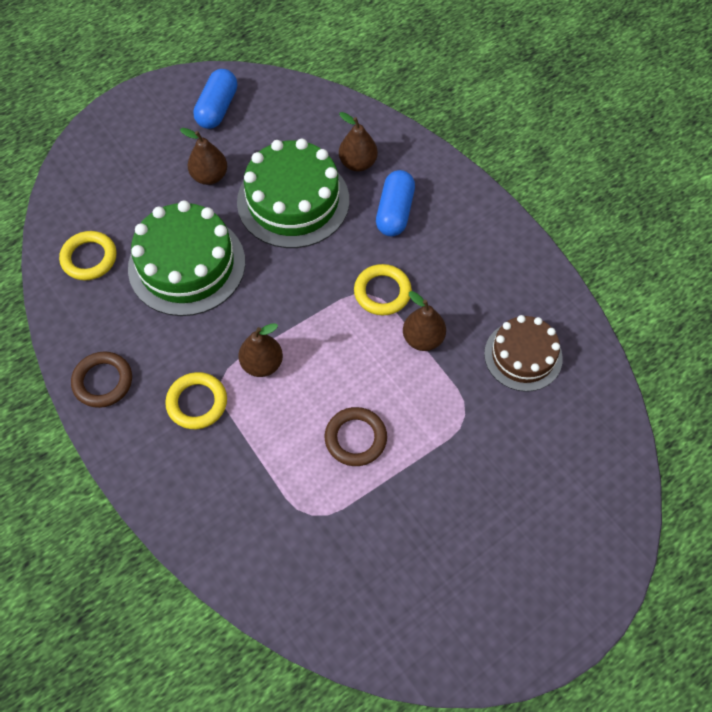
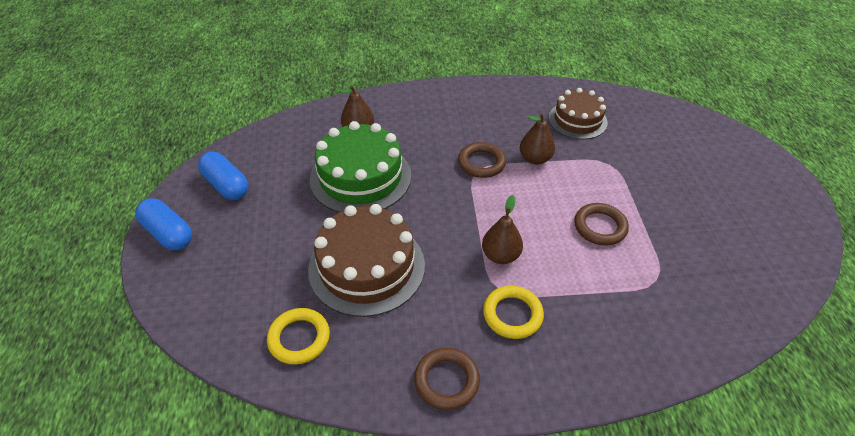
camera: 60 degrees left, 15 degrees down
(187, 265) = (367, 267): green cake -> brown cake
(209, 176) = (290, 216): brown pear -> none
(382, 292) = (481, 163): yellow ring -> brown ring
(394, 212) = (417, 130): blue capsule -> blue capsule (168, 233)

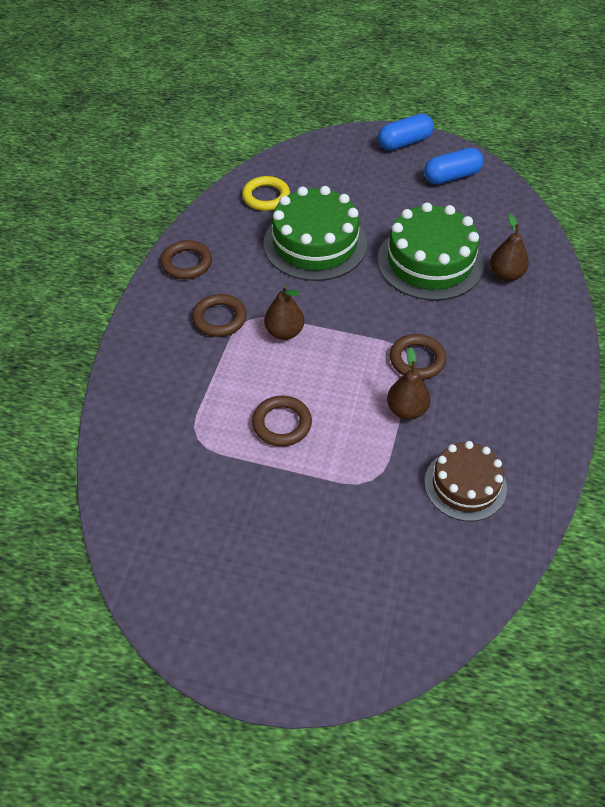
camera: 110 degrees right, 5 degrees up
(367, 267) = (315, 244): brown cake -> green cake
(512, 314) = (219, 318): yellow ring -> brown ring

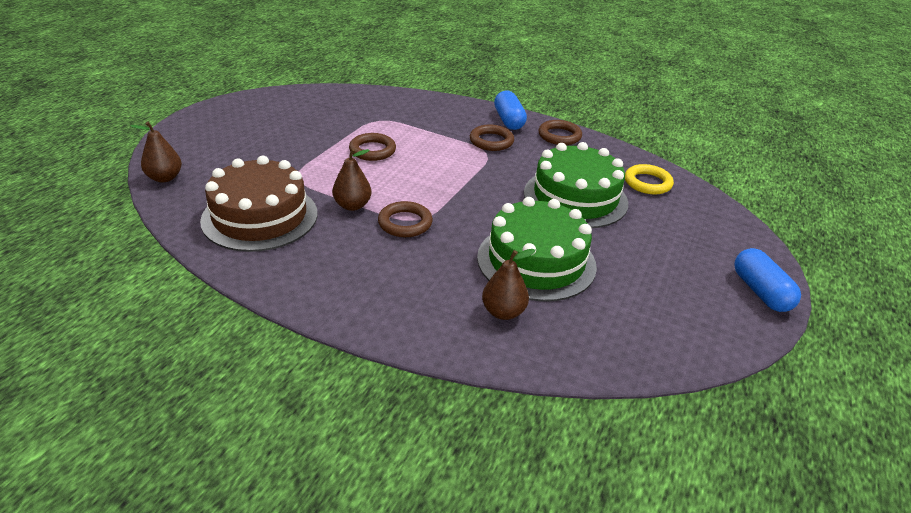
camera: 100 degrees right, 15 degrees down
(284, 332) = (465, 165): brown pear -> brown pear (164, 178)
(451, 176) = (692, 315): blue capsule -> blue capsule (509, 120)
(465, 485) = (260, 217): brown cake -> brown cake, size x1.58

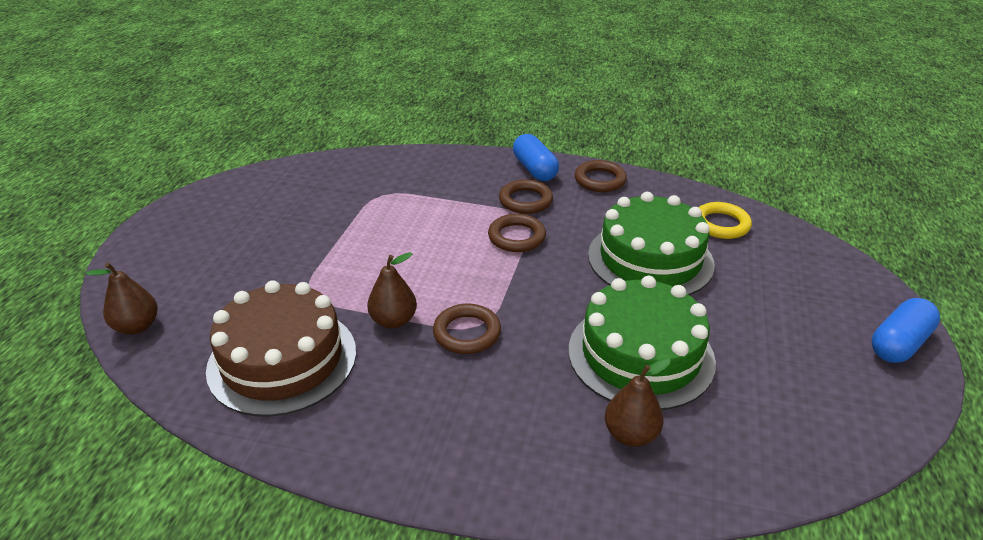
camera: 10 degrees left, 0 degrees up
(372, 150) = (389, 238): brown ring -> brown ring (516, 237)
(760, 292) = (899, 343): blue capsule -> blue capsule turned 75 degrees clockwise

